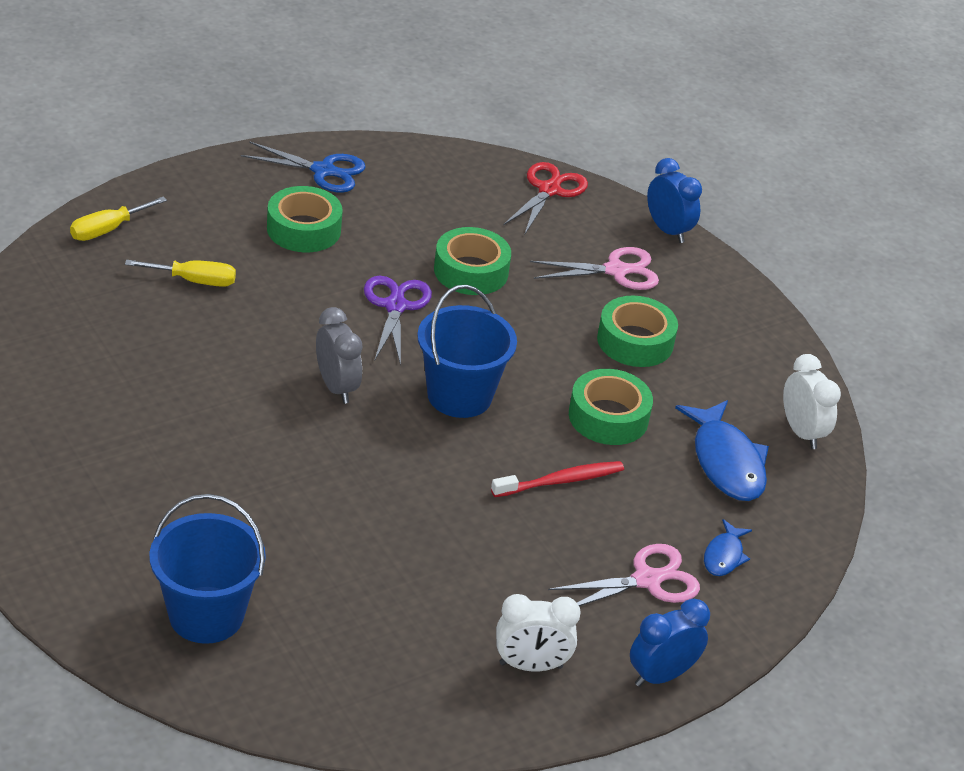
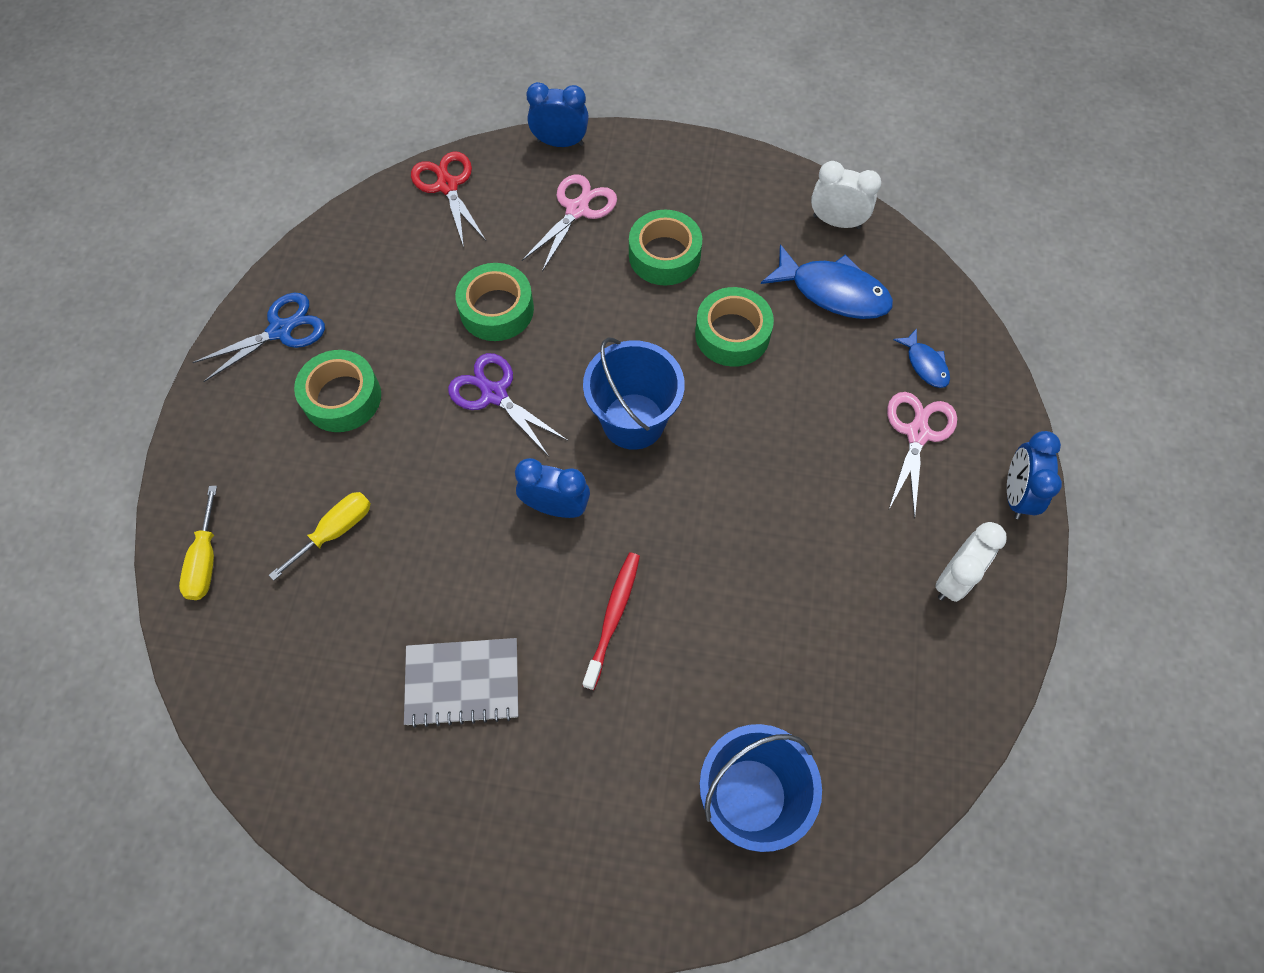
camera: 45 degrees left, 25 degrees up
(143, 406) = (462, 682): none -> grey notebook
(336, 387) = (556, 507): grey clock -> blue clock
(560, 481) = (777, 417): red toothbrush -> red toothbrush (613, 617)

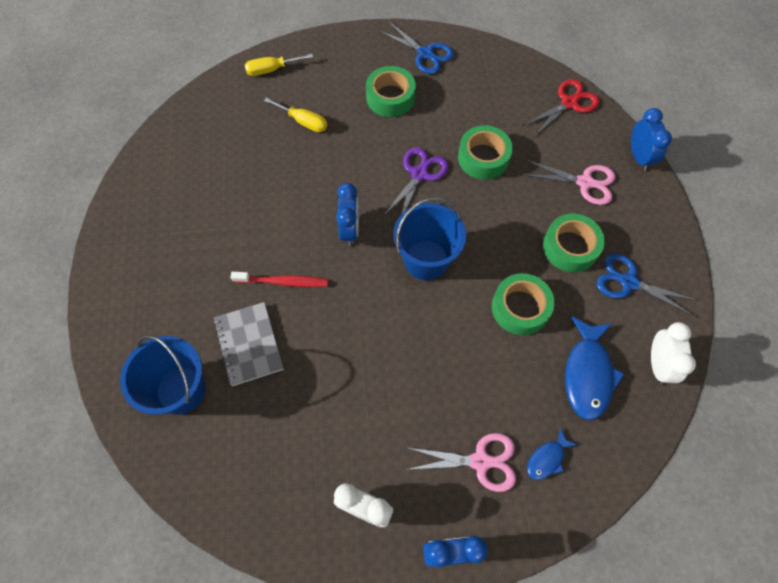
camera: 75 degrees right, 0 degrees up
(462, 682) = (225, 211): grey notebook -> grey notebook (249, 344)
(728, 213) = (628, 282): none -> blue scissors

